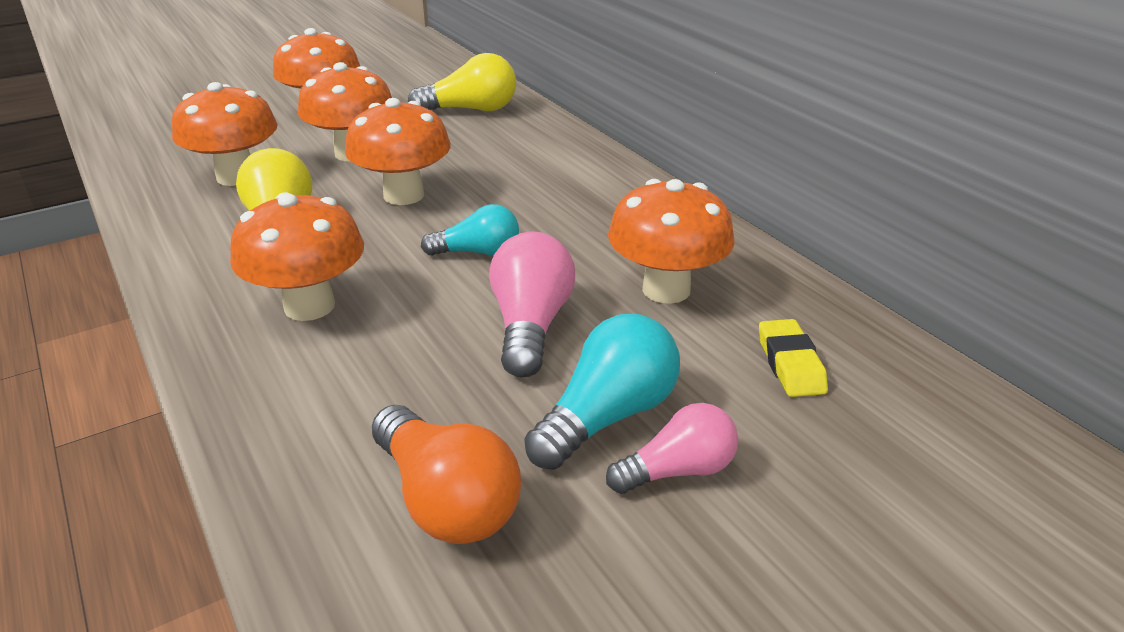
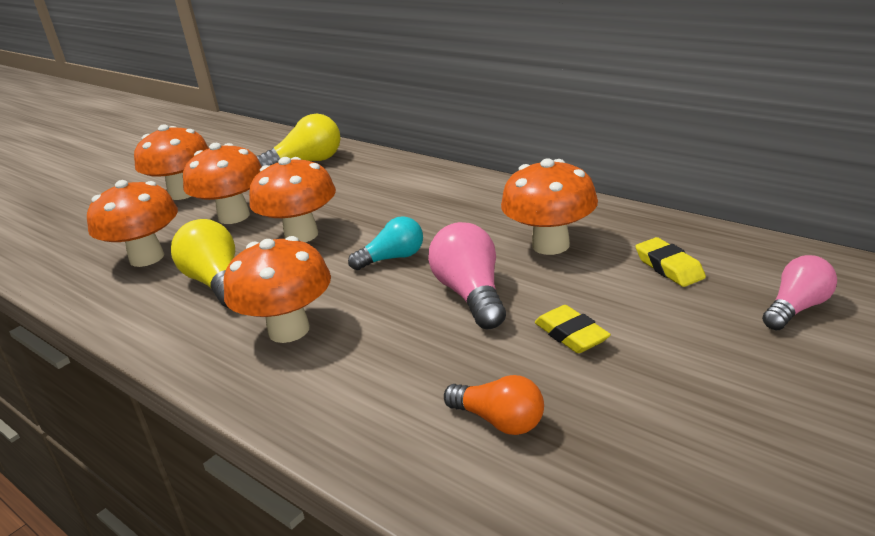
camera: 15 degrees left, 5 degrees down
(446, 500) = (499, 421): orange light bulb -> orange light bulb, size x0.67
(608, 416) = (571, 335): turquoise light bulb -> yellow eraser
(678, 470) = (644, 352): pink light bulb -> pink light bulb (797, 308)

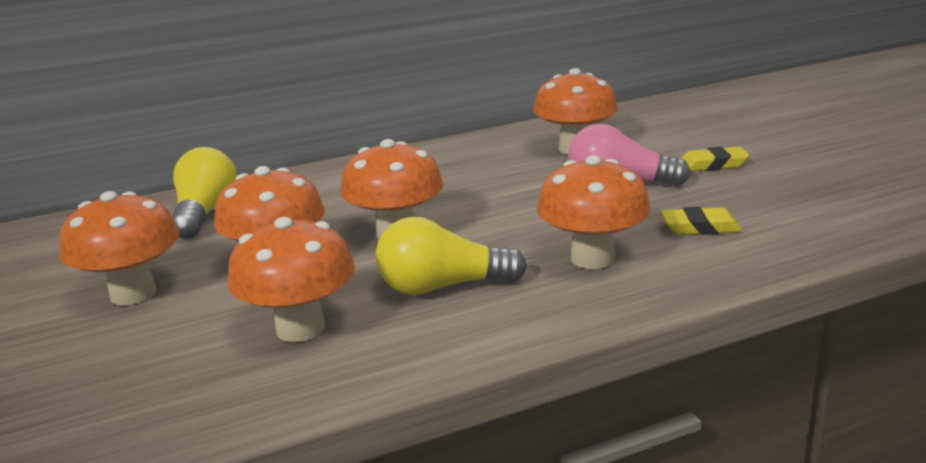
camera: 65 degrees left, 5 degrees down
(393, 258) = (514, 201): turquoise light bulb -> none
(499, 421) = (801, 201): orange light bulb -> none
(669, 267) = (655, 126): yellow eraser -> yellow eraser (700, 228)
(797, 308) = (740, 112): pink light bulb -> none

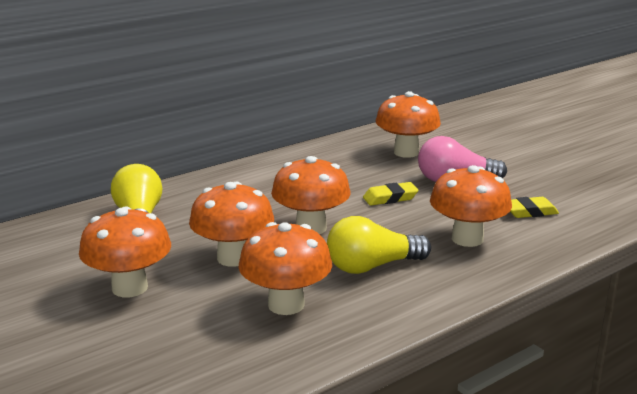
camera: 15 degrees left, 0 degrees up
(712, 165) = (514, 163): yellow eraser -> yellow eraser (390, 198)

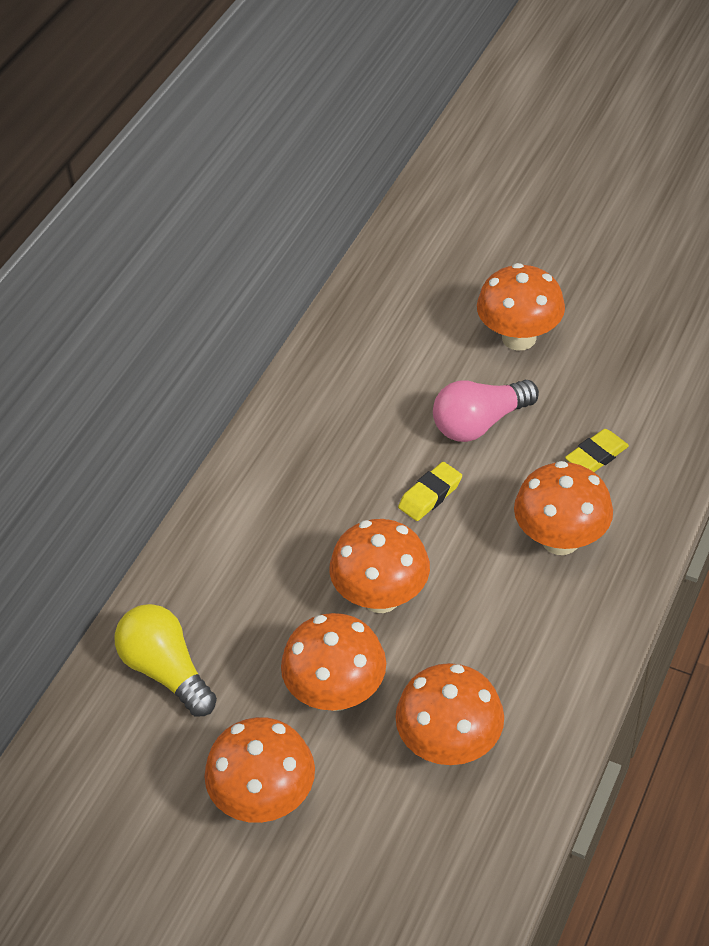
camera: 25 degrees left, 25 degrees up
(372, 266) = (493, 637): yellow light bulb -> none
(406, 152) = (386, 383): orange mushroom -> orange mushroom (519, 338)

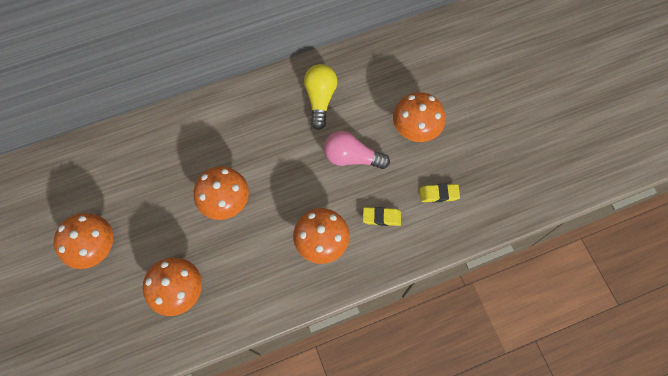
camera: 40 degrees right, 20 degrees up
(166, 670) = (120, 160): yellow light bulb -> yellow light bulb (320, 99)
(336, 693) = (165, 228): orange mushroom -> none
(430, 495) = (294, 173): yellow eraser -> yellow eraser (438, 194)

